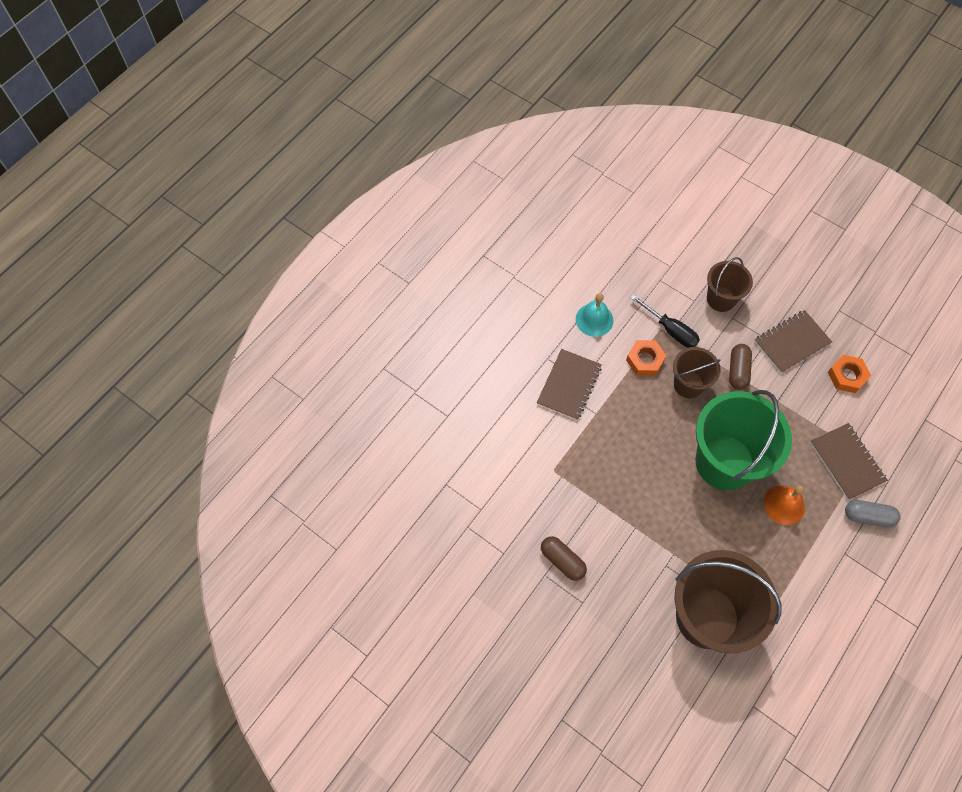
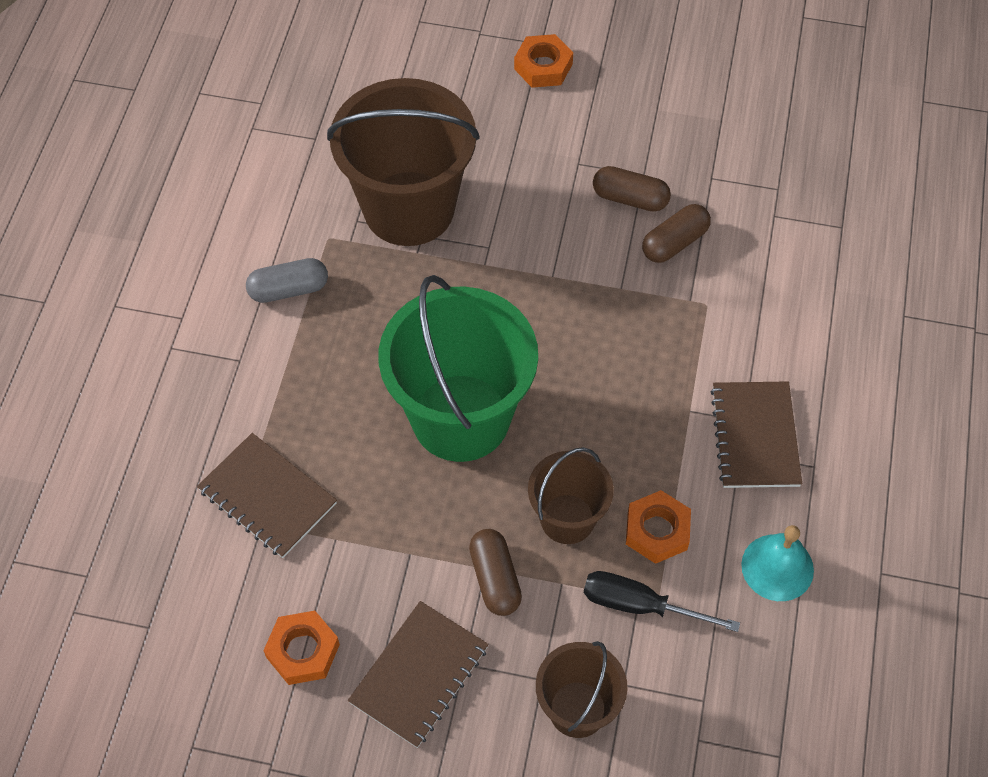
camera: 155 degrees right, 5 degrees down
(551, 518) = (674, 242): none -> brown capsule
(570, 696) = (543, 66): none -> orange nut
(784, 505) = (349, 391): orange bell -> none
(868, 516) = (215, 426): grey capsule -> grey capsule (289, 289)

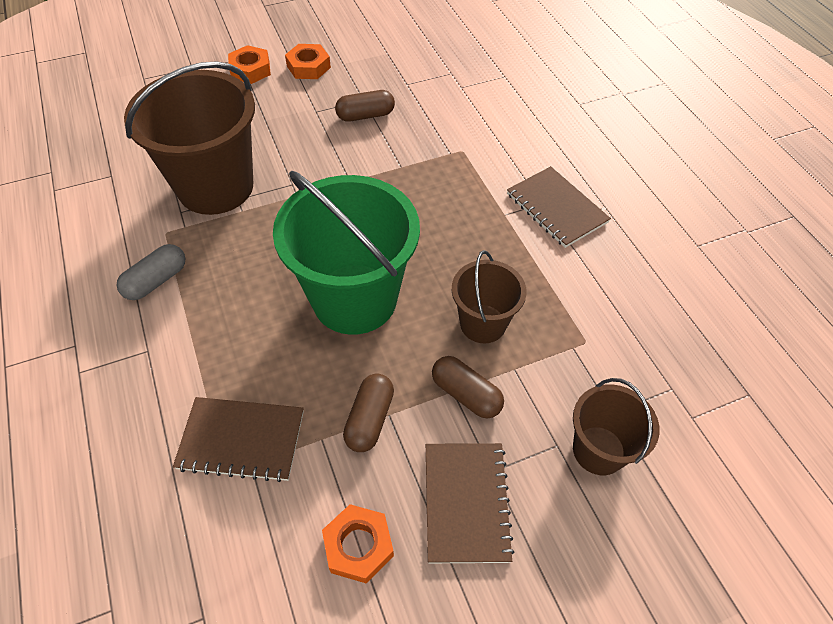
camera: 35 degrees left, 5 degrees down
(640, 605) = (578, 351): black screwdriver -> none
(657, 531) = (547, 297): orange nut -> orange nut (308, 67)
(674, 242) = (414, 127): brown capsule -> brown capsule (369, 419)
(777, 567) = (638, 276): turquoise bell -> none

